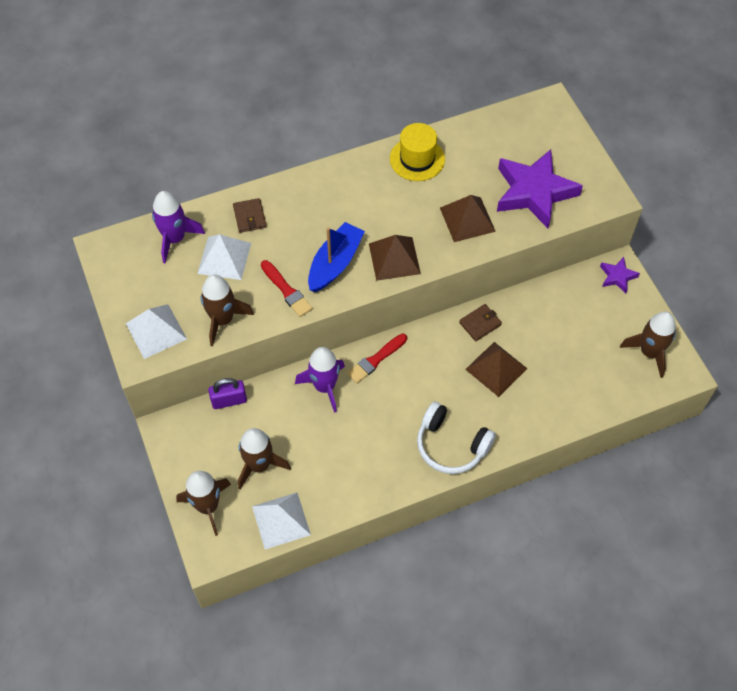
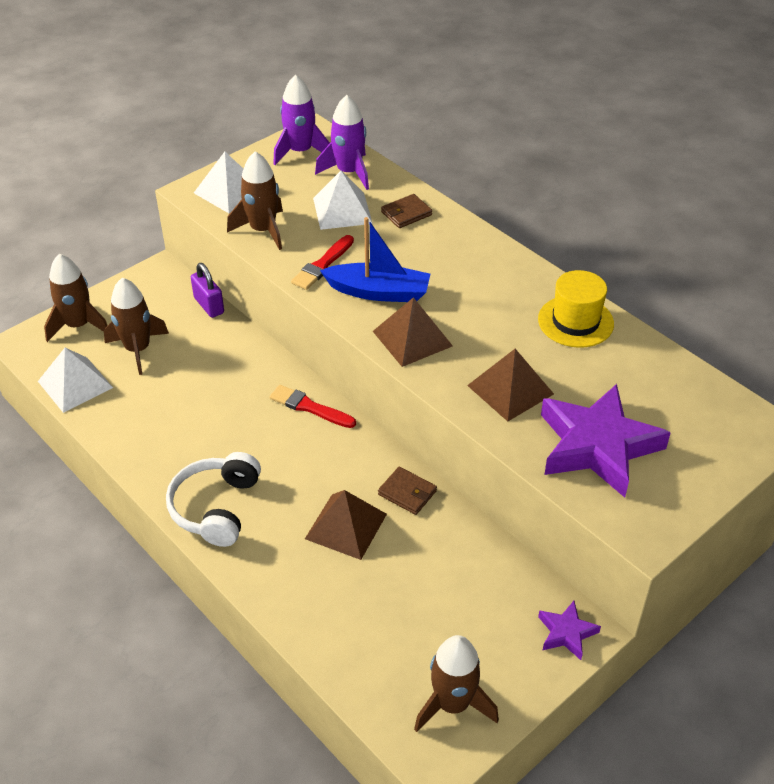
camera: 70 degrees right, 15 degrees down
(324, 387) = (255, 373): purple rocket -> purple rocket (300, 152)

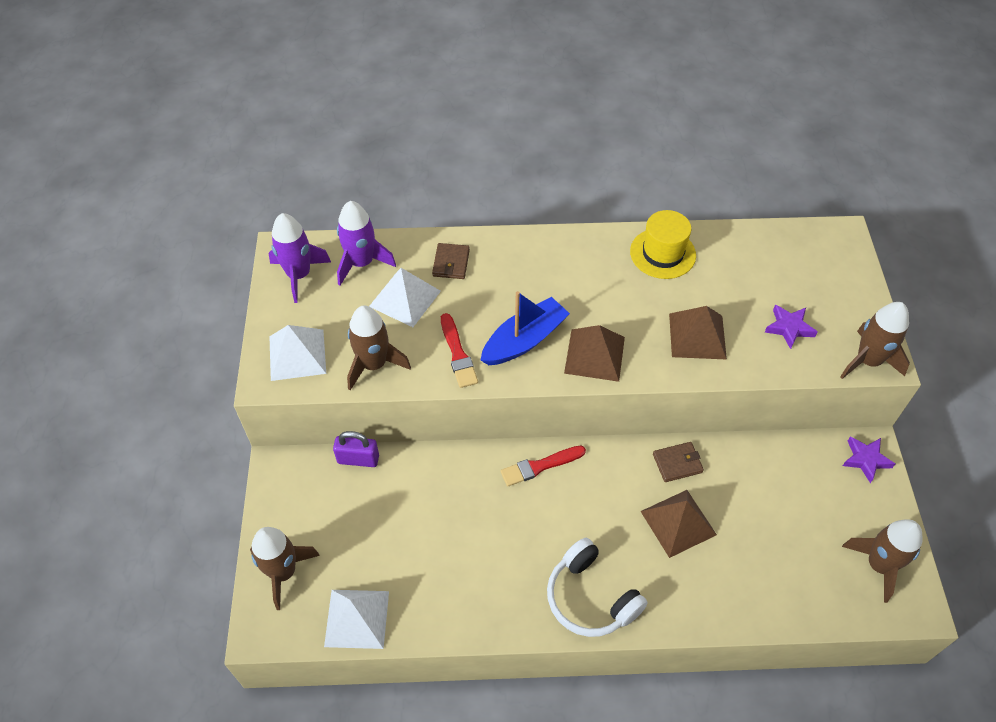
camera: 50 degrees left, 10 degrees up
(138, 349) = (360, 544): brown rocket -> brown rocket (868, 361)
(597, 446) = (789, 328): purple star -> purple star, size x0.46

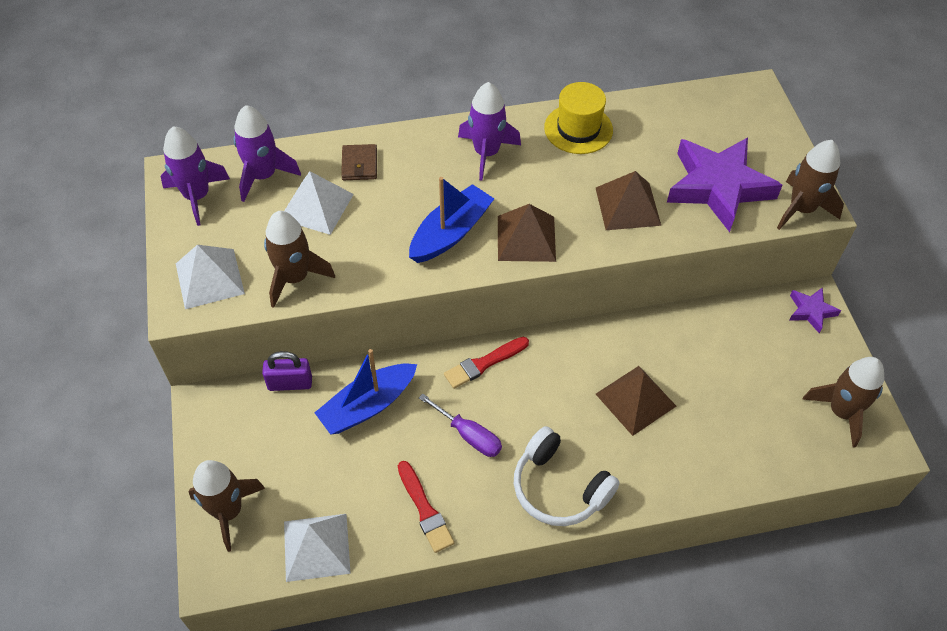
camera: 10 degrees left, 0 degrees up
(425, 491) = (368, 405): none -> blue boat
(458, 354) = (383, 255): red brush -> red brush (425, 509)
(514, 534) = (469, 435): none -> purple screwdriver
(571, 266) = (486, 153): none -> purple rocket
(677, 463) = (624, 341): brown wallet -> none
(789, 328) = (718, 187): purple star -> purple star, size x2.15

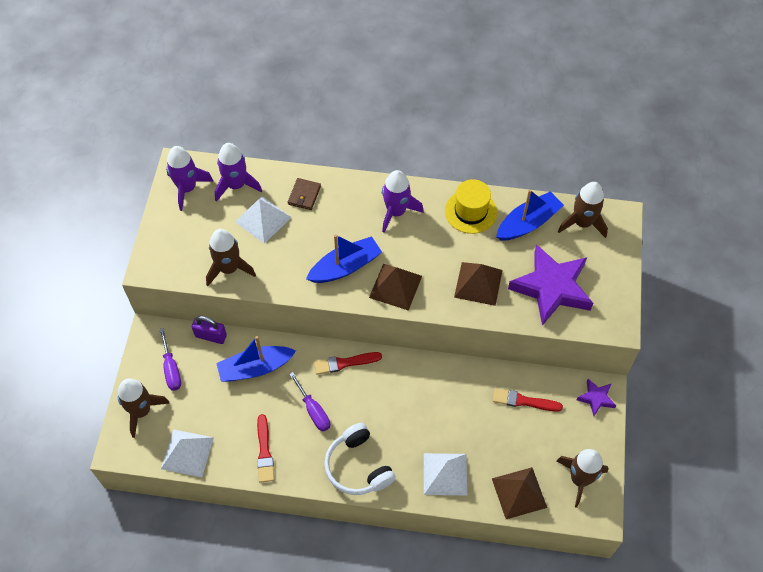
camera: 20 degrees right, 5 degrees up
(209, 278) = (174, 252): white pyramid -> white pyramid (445, 474)
(251, 442) = (171, 369): none -> purple screwdriver
(635, 400) = (437, 423): brown pyramid -> brown pyramid (519, 493)
(653, 123) = (528, 223): none -> blue boat
(728, 341) = (523, 401): none -> red brush
(801, 209) = (604, 324): brown rocket -> brown rocket (582, 223)

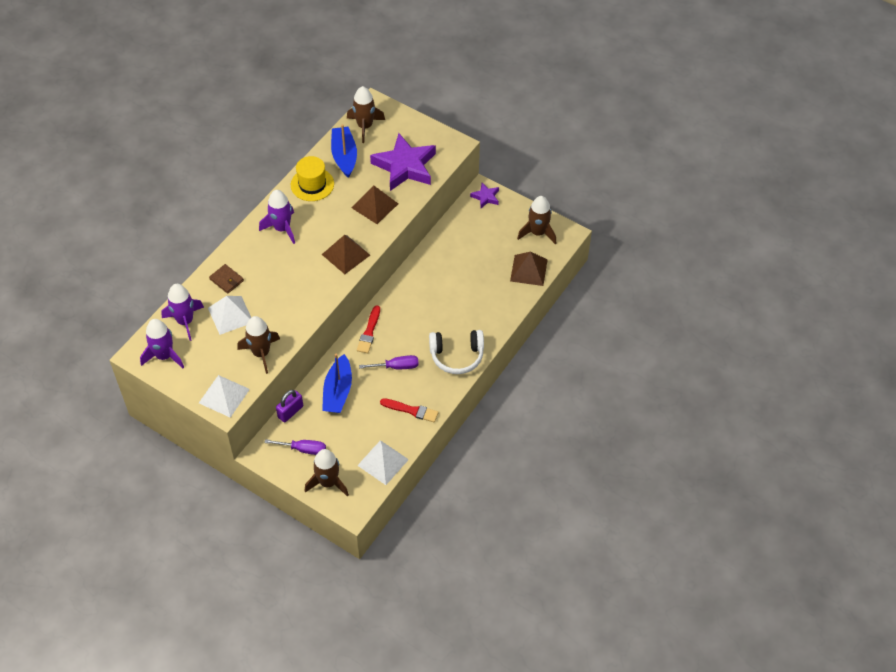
camera: 65 degrees left, 5 degrees down
(345, 267) = (309, 278): blue boat -> none
(445, 474) = (491, 306): white pyramid -> white pyramid (224, 396)
(523, 401) = (464, 238): red brush -> none

